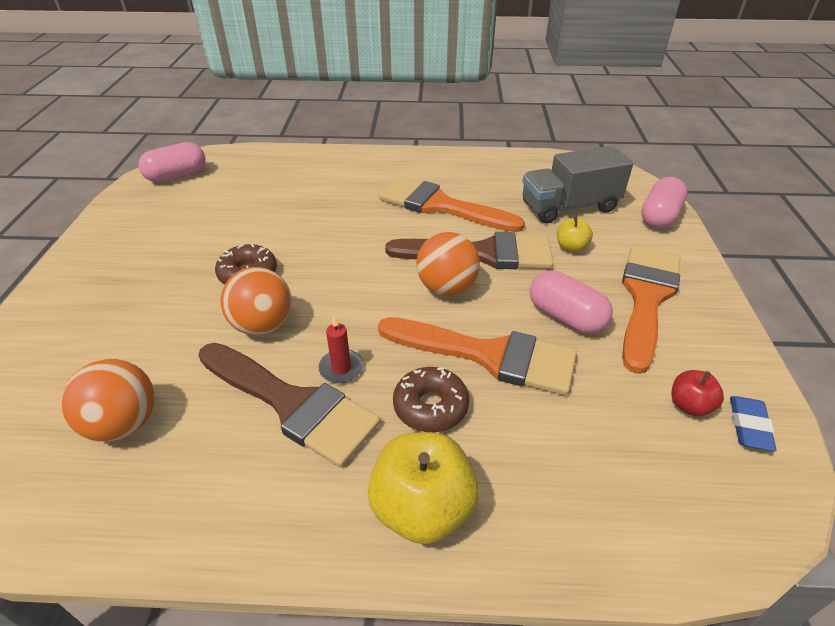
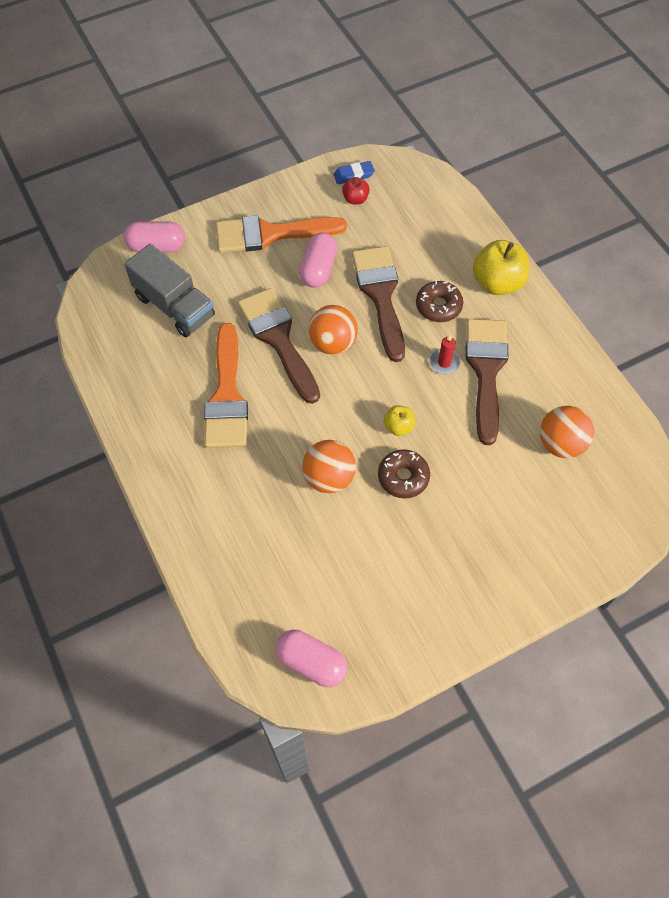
camera: 120 degrees left, 20 degrees up
(263, 325) = (443, 429): orange ball -> orange ball (329, 477)
(489, 355) = (380, 295): orange brush -> brown brush
(571, 247) = (235, 288): yellow apple -> yellow apple (398, 427)

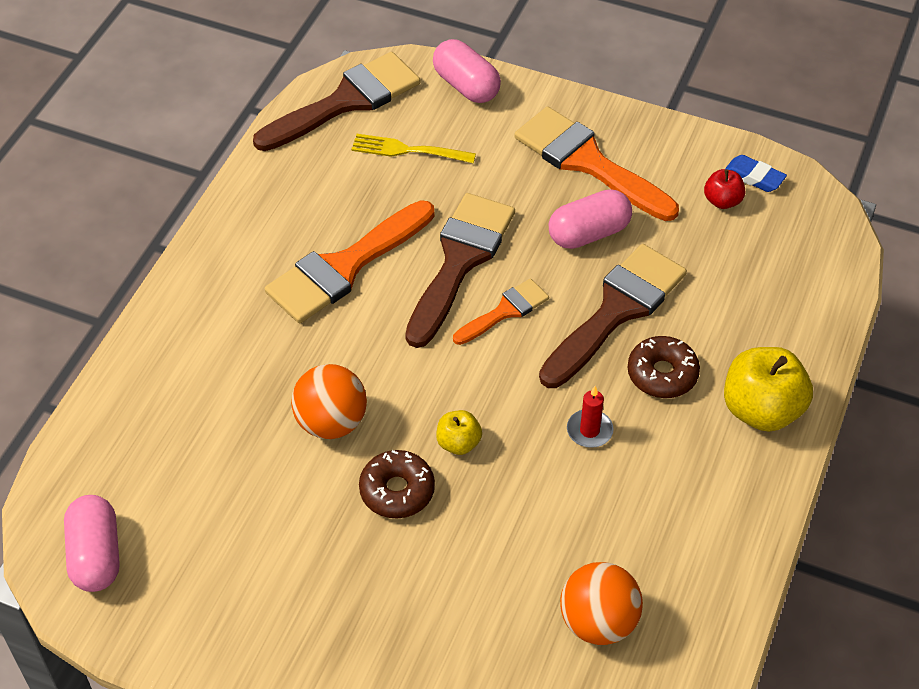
camera: 50 degrees right, 10 degrees down
(174, 306) = (409, 150): grey truck -> yellow fork
(332, 343) = (505, 311): orange ball -> orange brush
(486, 371) = (622, 478): brown brush -> brown brush (346, 101)

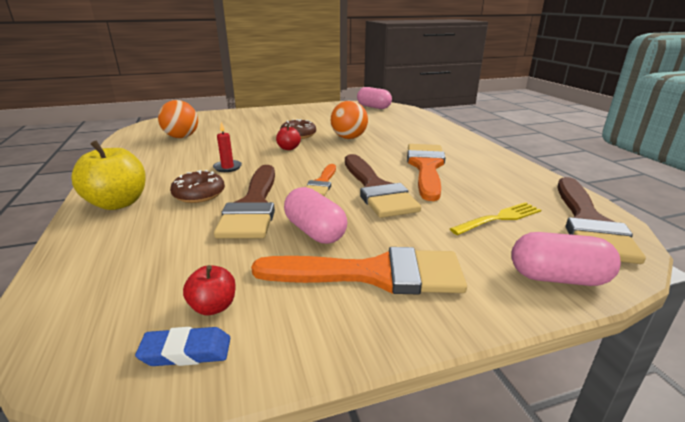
camera: 140 degrees right, 25 degrees down
(458, 443) = (288, 148): yellow apple -> red apple
(589, 233) = (315, 231): pink capsule -> pink capsule turned 60 degrees counterclockwise

